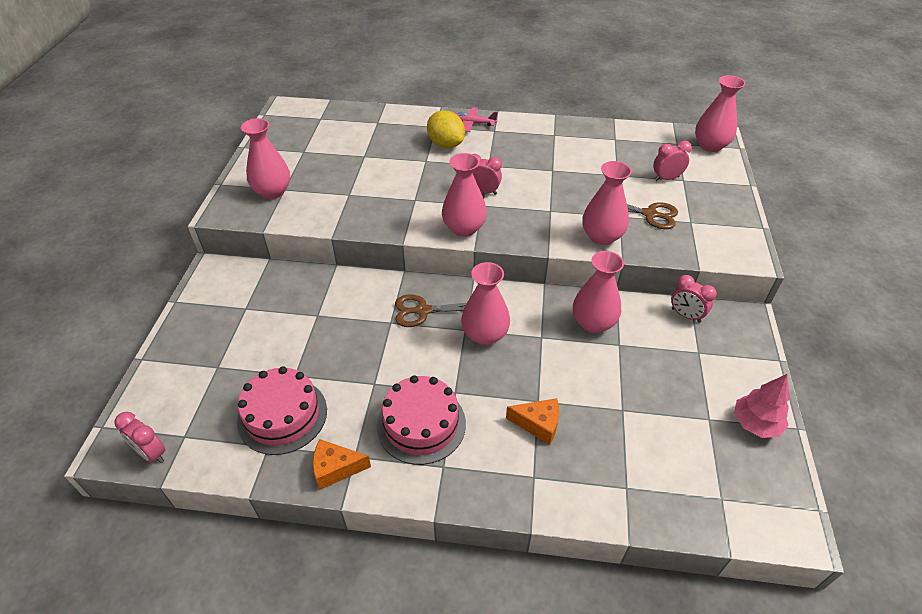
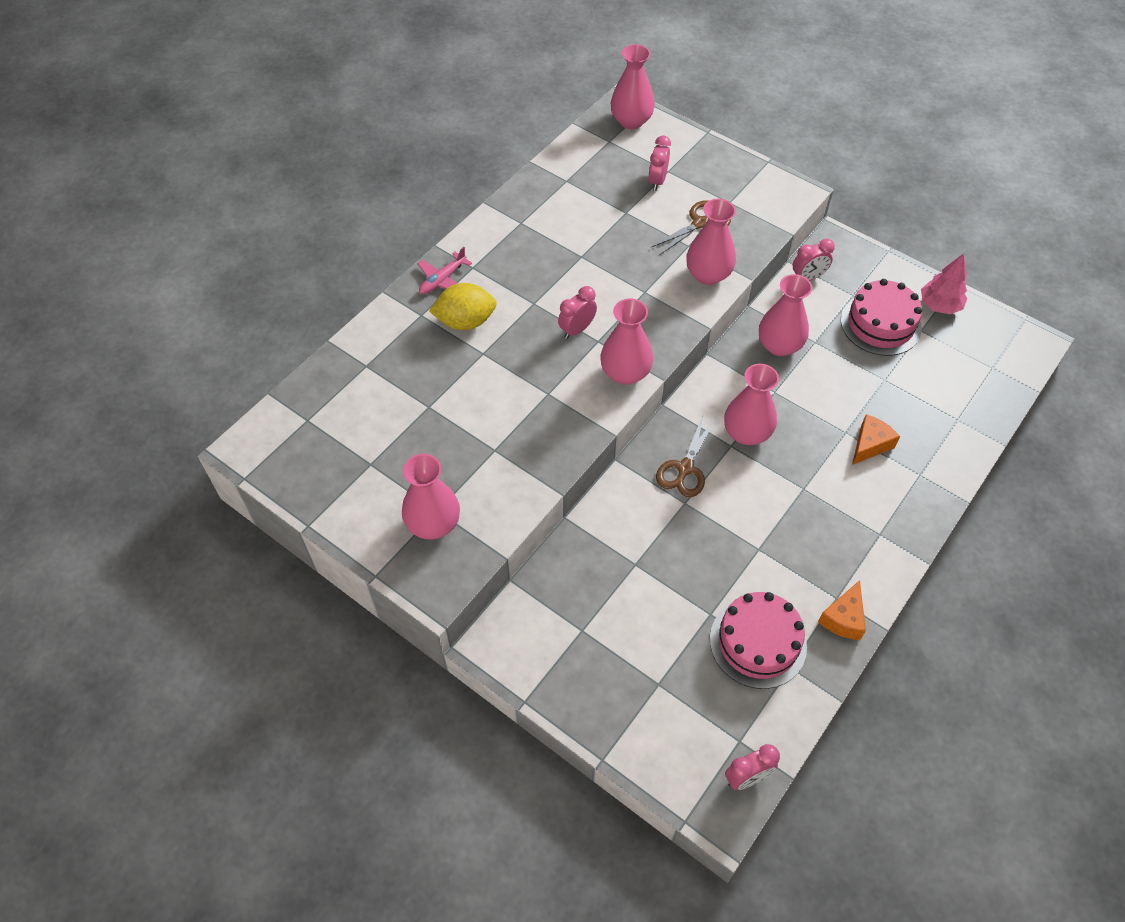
camera: 60 degrees left, 10 degrees up
(421, 424) = (826, 531): pink cake -> pink cake (880, 324)

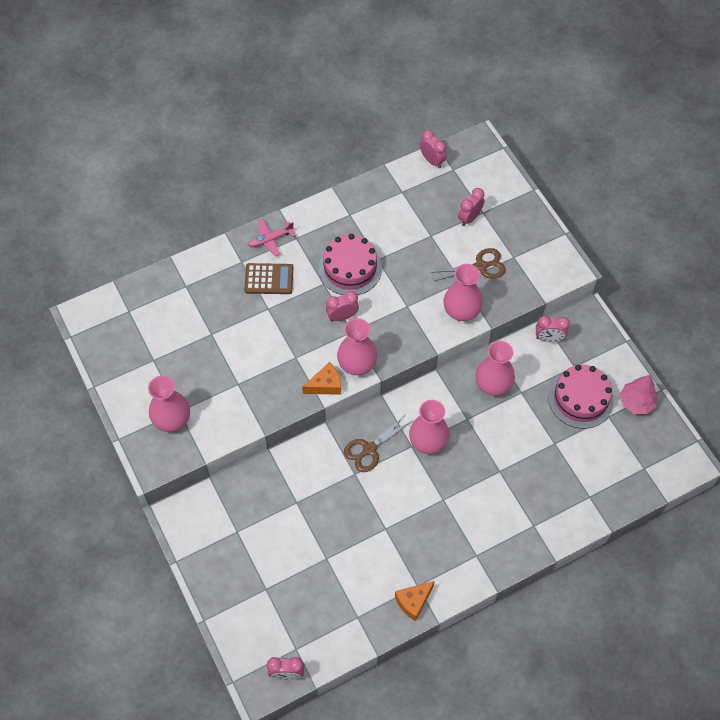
camera: 25 degrees right, 5 degrees up
(465, 321) = (269, 279): yellow lemon -> brown calculator
(581, 140) = (432, 161): none -> pink clock
(631, 121) = (480, 158): pink vase -> none
(758, 642) = (346, 591): pink cake -> pink cake (350, 268)
(870, 445) = (511, 488): orange cheese -> orange cheese (325, 385)

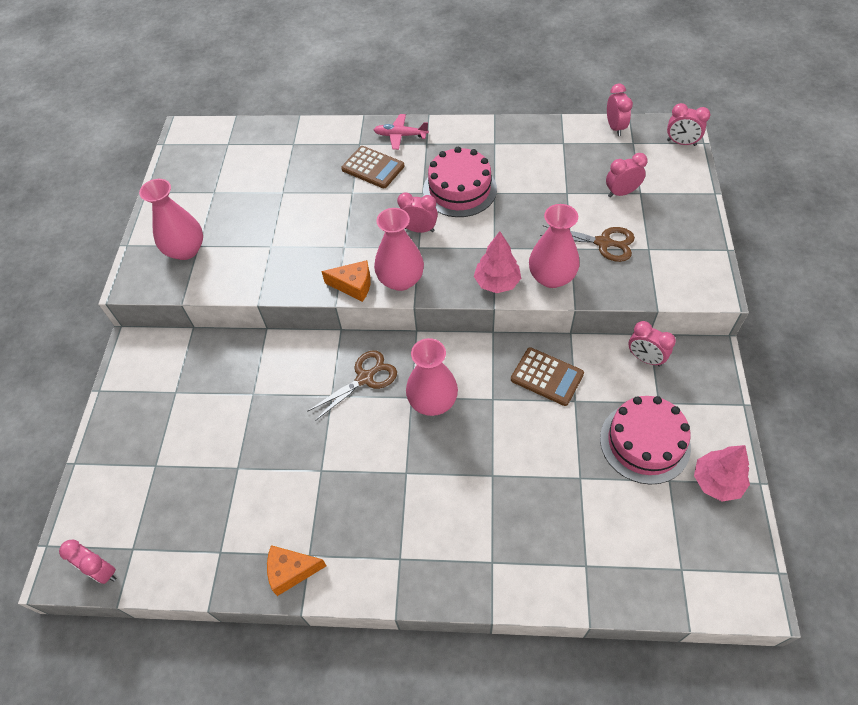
camera: 35 degrees right, 5 degrees down
(369, 449) = (365, 378): brown scissors -> brown scissors turned 150 degrees clockwise
(426, 333) = (497, 283): none -> pink tree
(487, 154) = (681, 143): none -> pink clock
(493, 384) = (547, 377): pink vase -> brown calculator

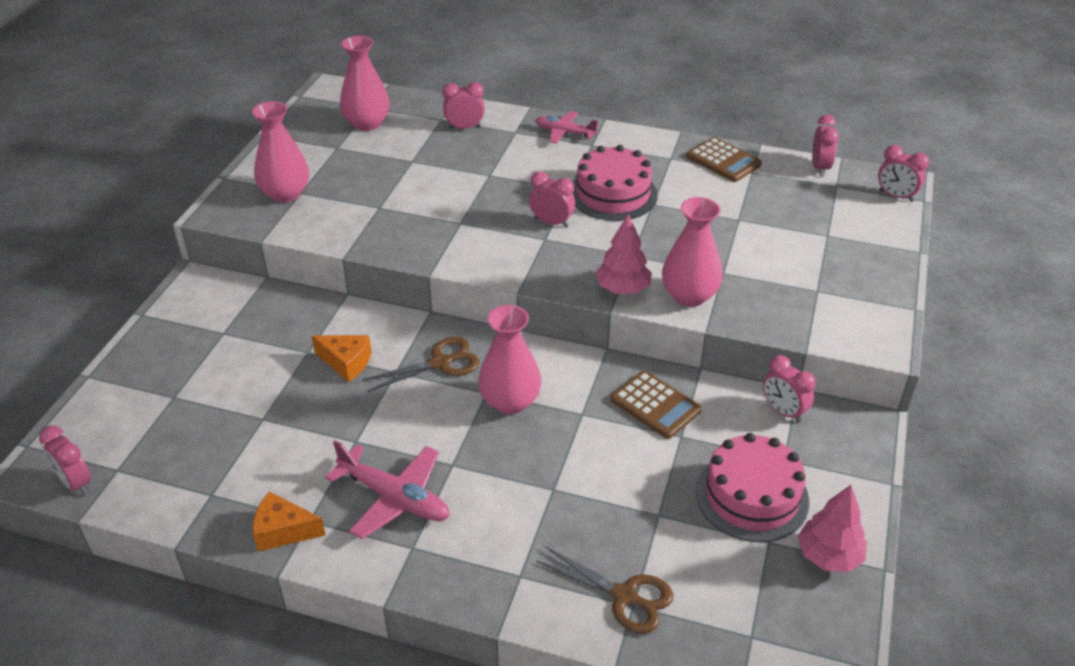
camera: 10 degrees right, 15 degrees down
(353, 285) = (456, 260): orange cheese -> orange cheese (346, 362)
(370, 516) = (394, 498): none -> pink plane
(373, 168) = (521, 156): brown calculator -> brown calculator (723, 160)
(400, 280) = (512, 265): pink vase -> pink vase (367, 123)
(603, 243) = (764, 275): brown scissors -> brown scissors (624, 596)
(621, 192) = (804, 231): pink clock -> pink clock (464, 128)

